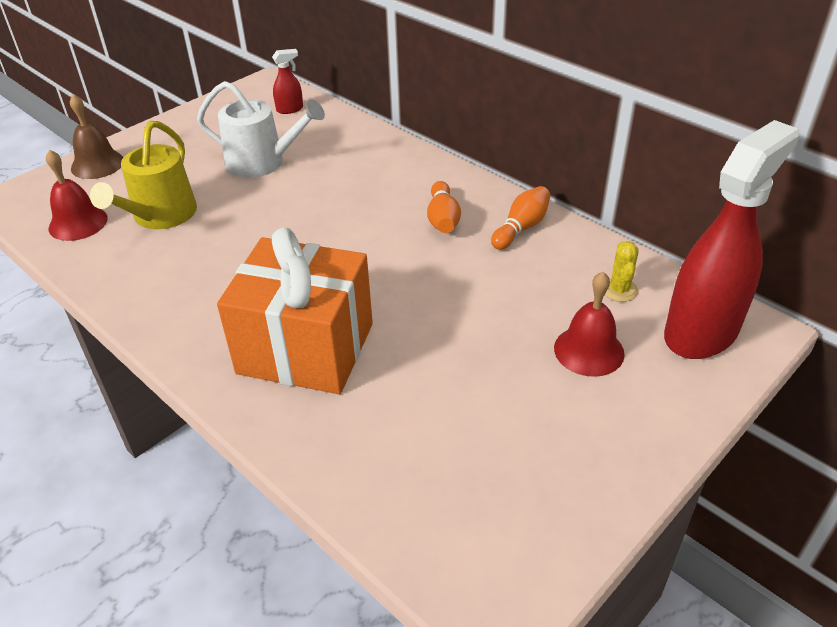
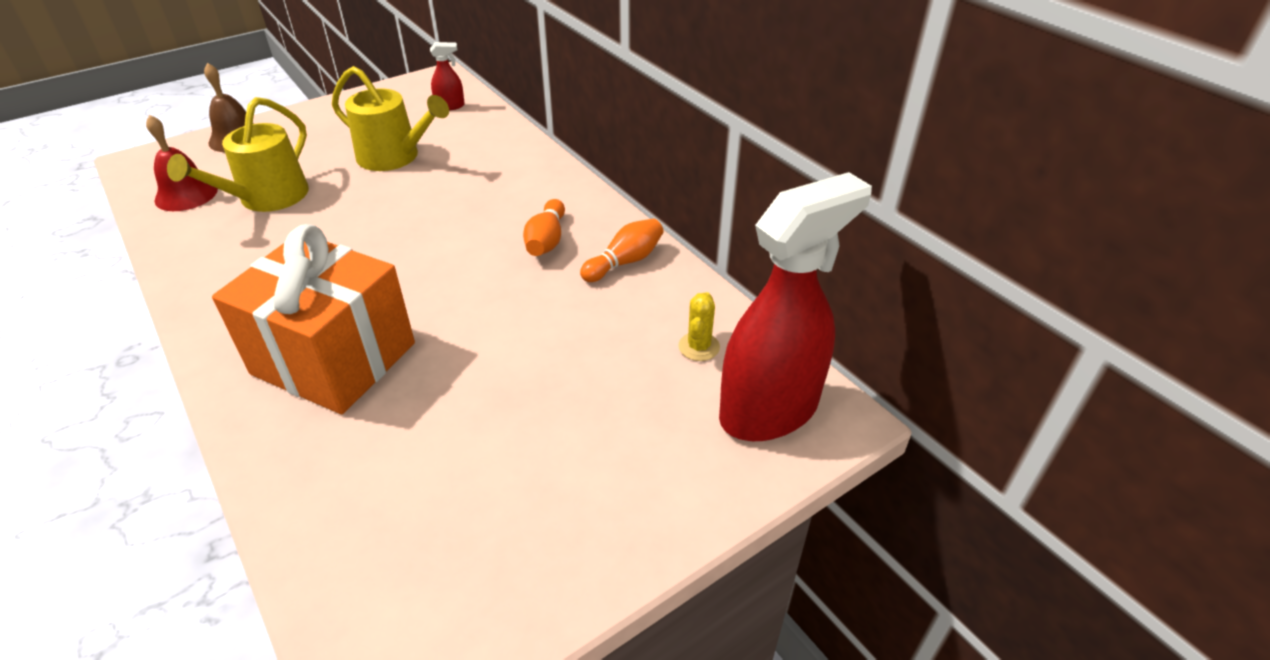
camera: 10 degrees right, 0 degrees up
(262, 162) = (394, 157): white watering can -> yellow watering can
(589, 350) = (631, 410): red bell -> none

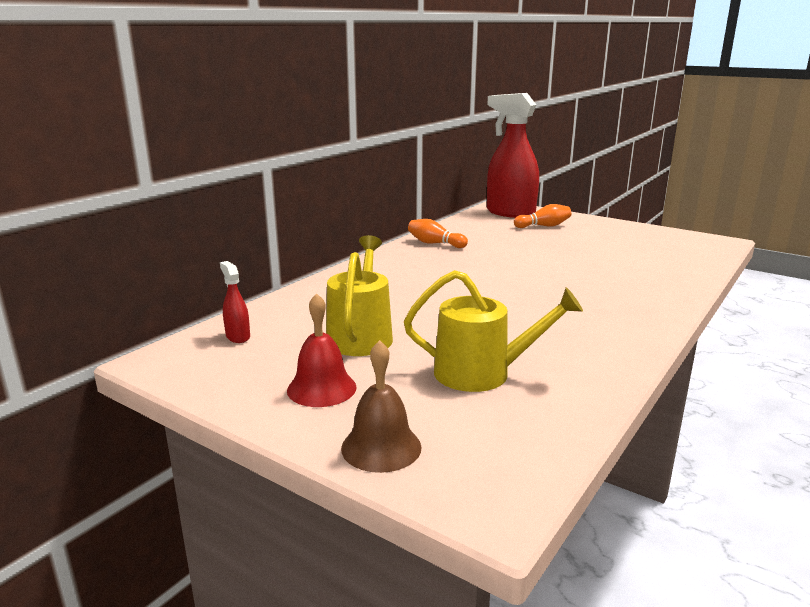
camera: 110 degrees left, 20 degrees down
(186, 194) = (522, 424): red bell -> red bell (321, 388)
(334, 358) = (607, 289): orange gift -> none
(546, 240) = (433, 262): orange bowling pin -> orange bowling pin (543, 226)
(699, 347) = (486, 224): yellow cactus -> none

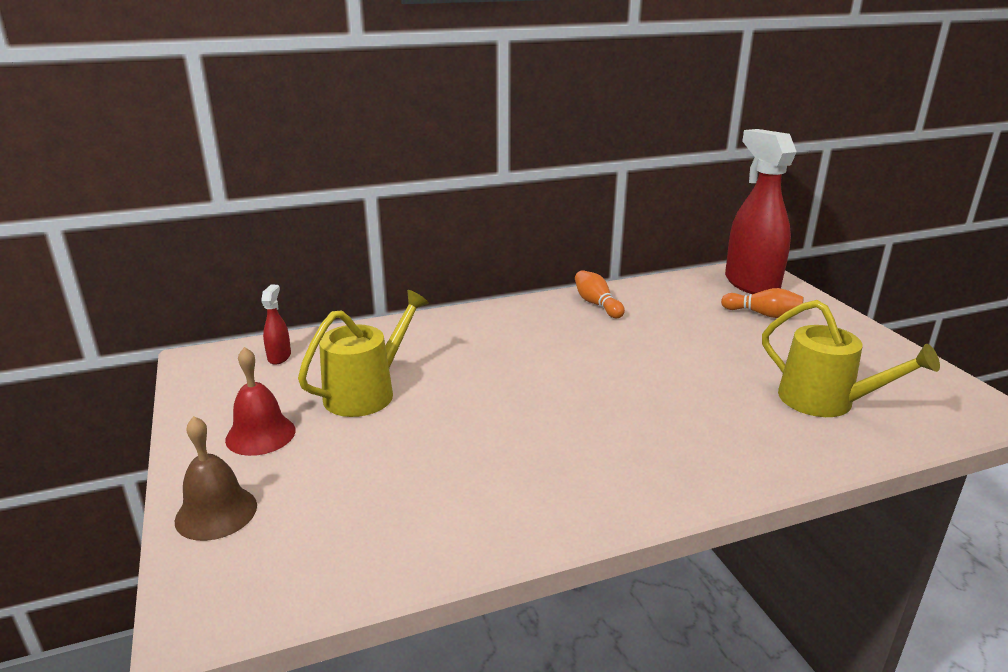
camera: 35 degrees right, 5 degrees up
(481, 373) = (400, 477): yellow watering can -> yellow watering can (824, 401)

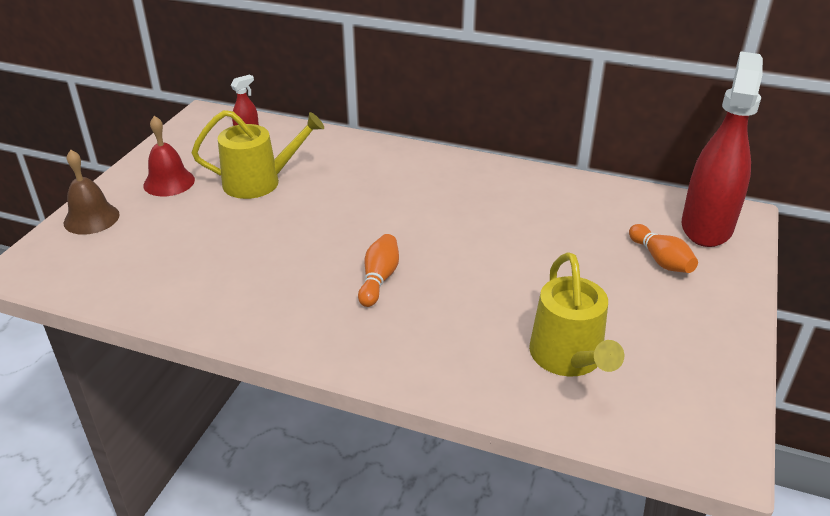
camera: 40 degrees right, 10 degrees up
(597, 304) = (523, 185): orange bowling pin -> orange bowling pin (379, 279)

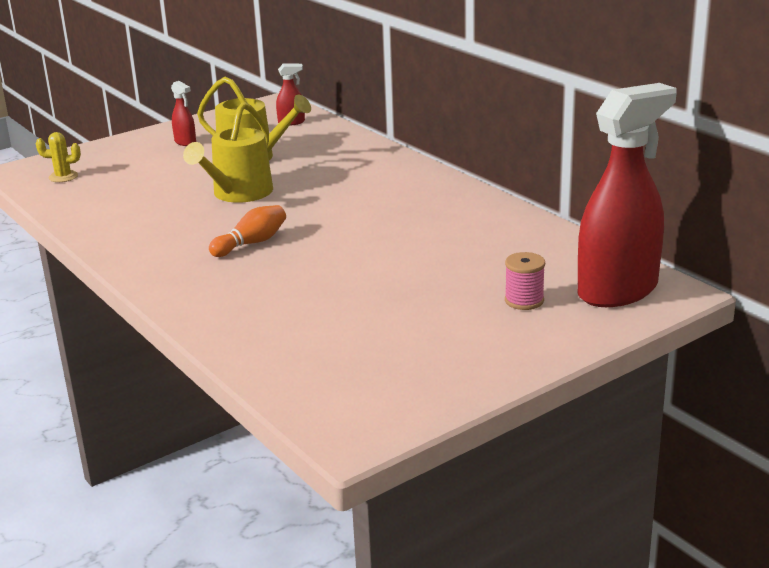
camera: 35 degrees right, 10 degrees down
(84, 262) = (63, 177): none -> yellow cactus
(91, 218) = (102, 152): brown bell -> none
(169, 182) = (185, 142): red bell -> red spray bottle
(569, 357) = (326, 337): yellow watering can -> yellow watering can (238, 193)
(661, 260) = (524, 301): orange bowling pin -> pink spool

